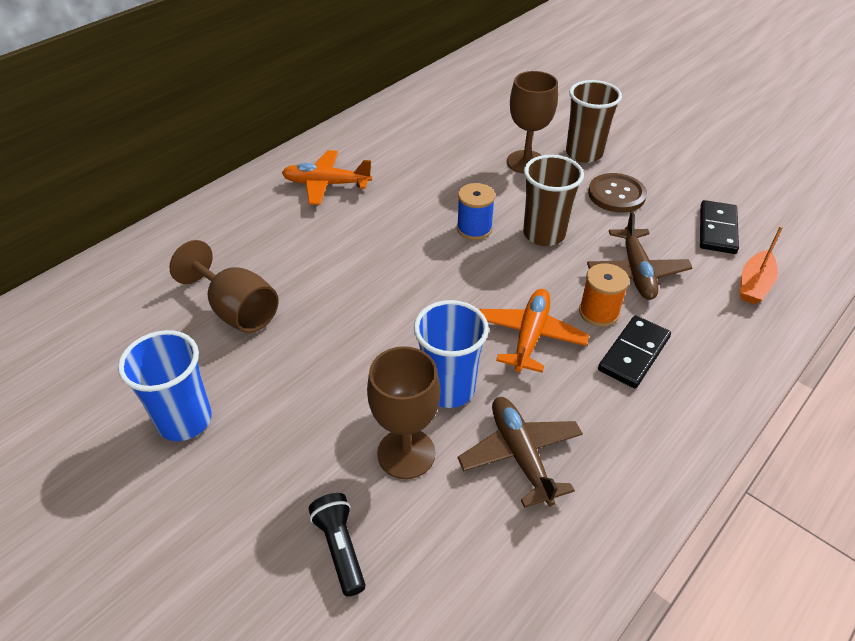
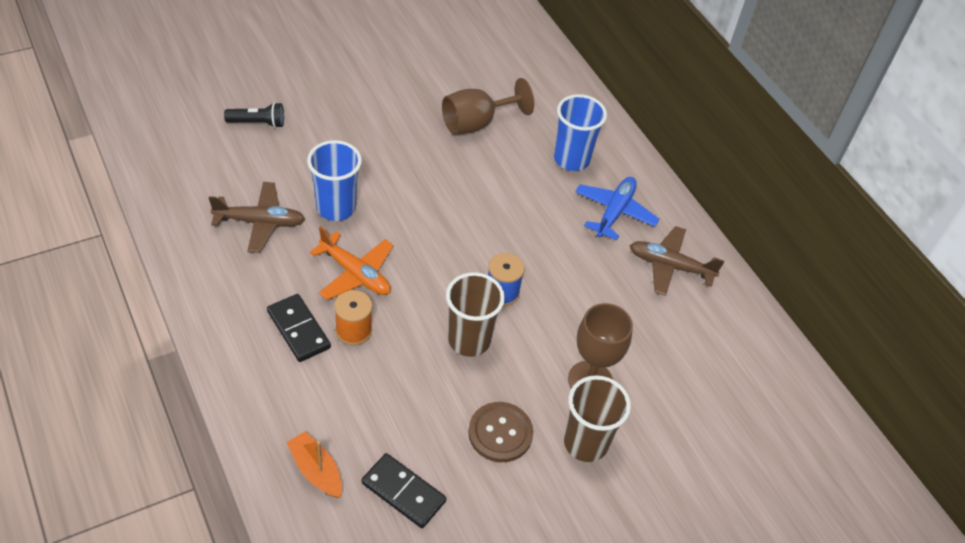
camera: 105 degrees right, 5 degrees up
(184, 420) = (389, 82): blue cup -> blue cup (571, 159)
(326, 184) = (614, 212): orange plane -> blue plane
(406, 453) = (299, 169): brown goblet -> none
(636, 272) = (384, 385): brown plane -> brown plane (670, 266)

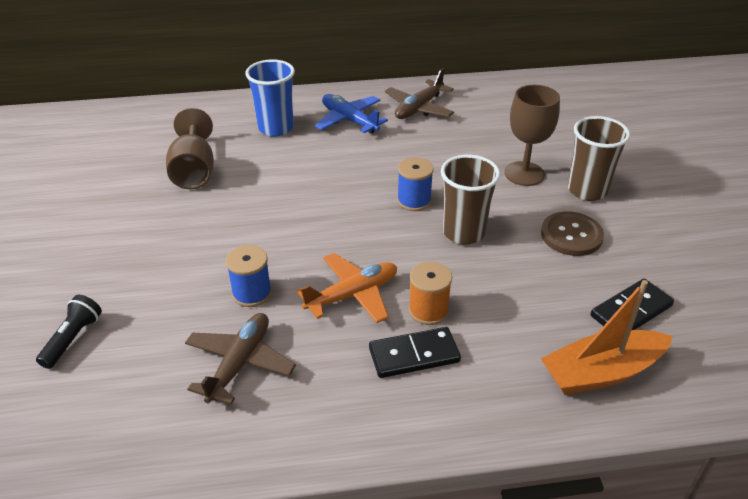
camera: 65 degrees left, 10 degrees down
(316, 470) = (601, 372): orange boat -> orange boat, size x1.57
(336, 208) = (252, 293): blue cup -> blue spool

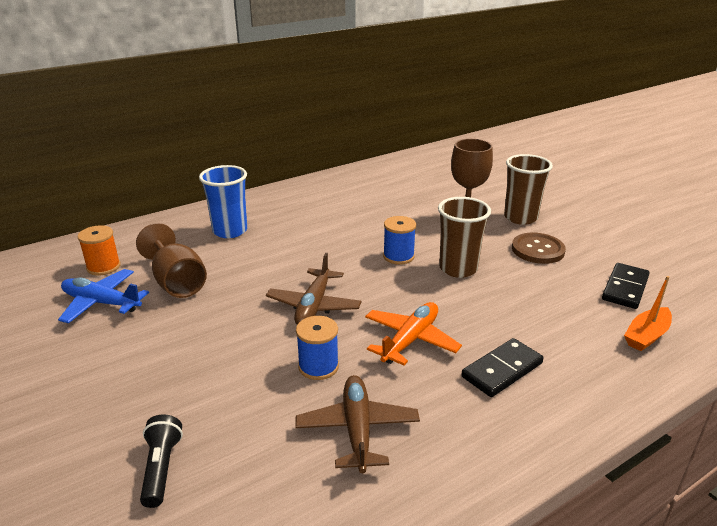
camera: 25 degrees left, 10 degrees down
(349, 120) = (292, 211): blue plane -> blue plane (101, 303)
(419, 108) = (344, 191): brown plane -> brown plane (314, 305)
(428, 310) = (482, 333): orange spool -> orange spool (103, 267)
(601, 372) = (646, 336): orange boat -> orange boat, size x0.64

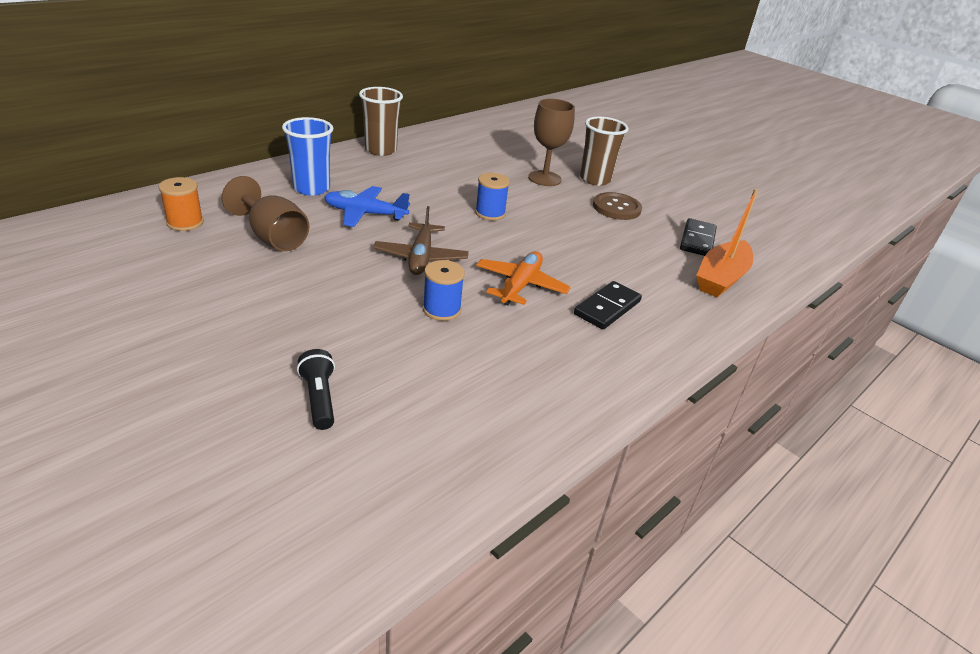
camera: 15 degrees left, 5 degrees up
(101, 303) = (197, 257): blue plane -> blue plane (365, 214)
(357, 429) = (493, 359): brown plane -> none
(458, 269) = (548, 224): brown cup -> brown cup (380, 150)
(646, 336) = (721, 278): orange boat -> orange boat, size x1.57

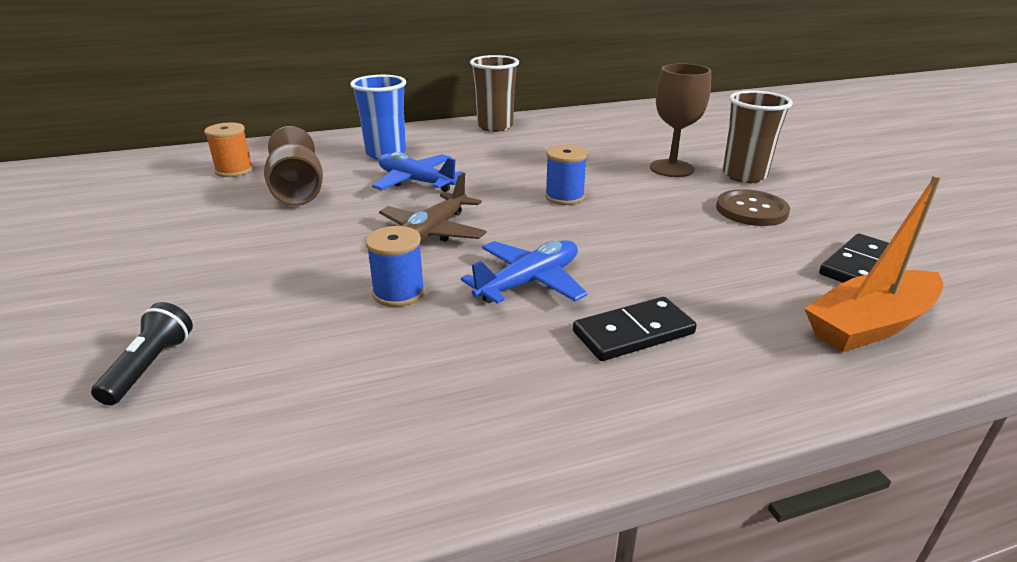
camera: 30 degrees right, 5 degrees down
(520, 285) = (529, 282): orange plane -> blue plane

